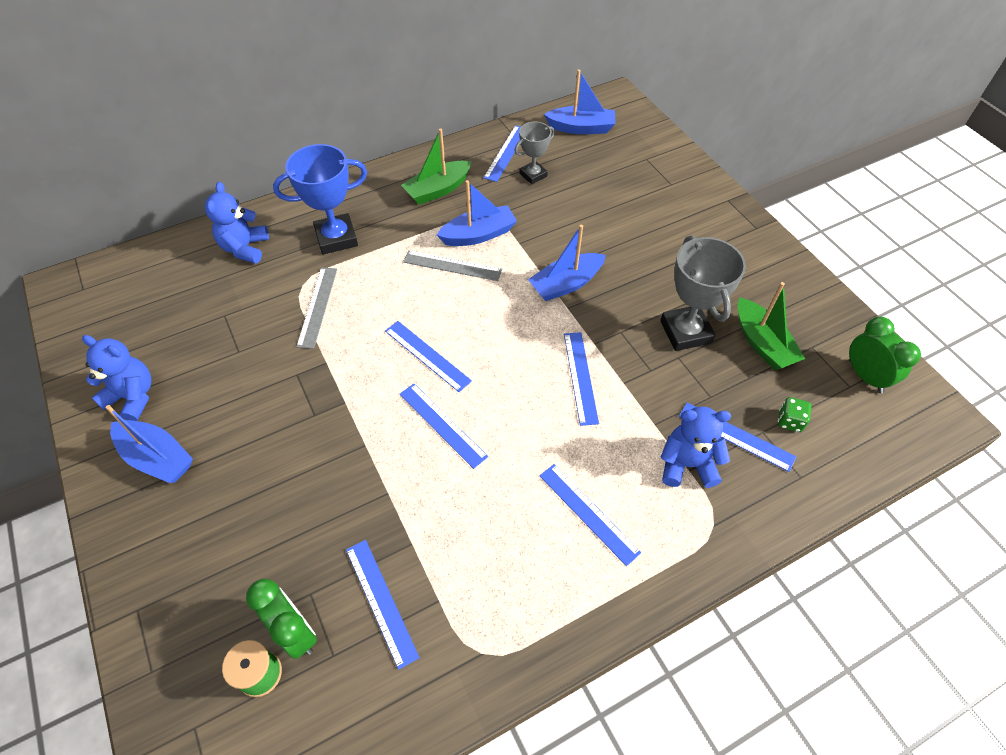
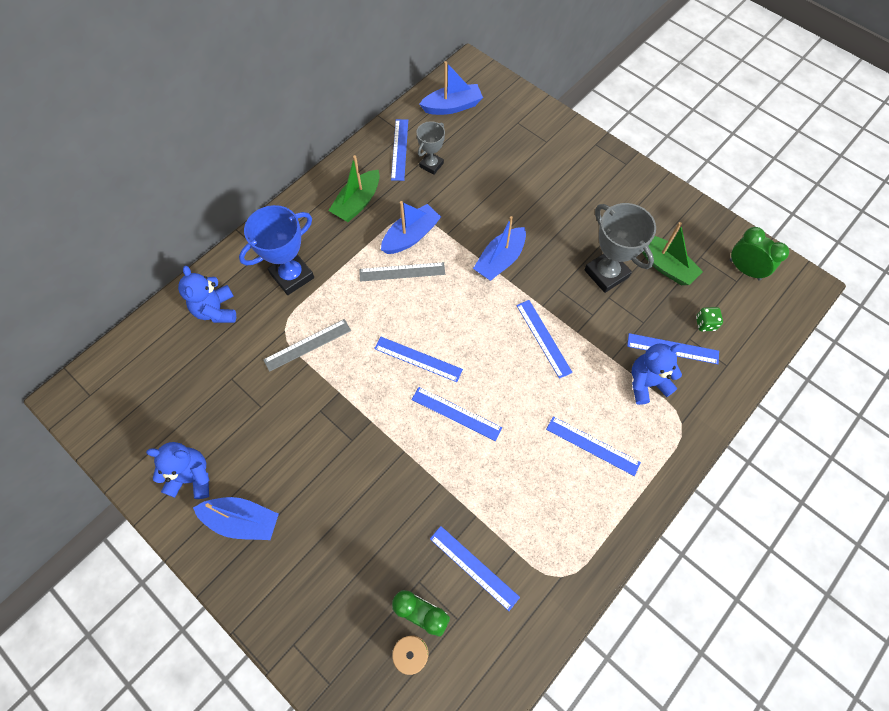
camera: 20 degrees left, 10 degrees up
(317, 306) = (307, 345): grey ruler -> grey ruler turned 75 degrees clockwise

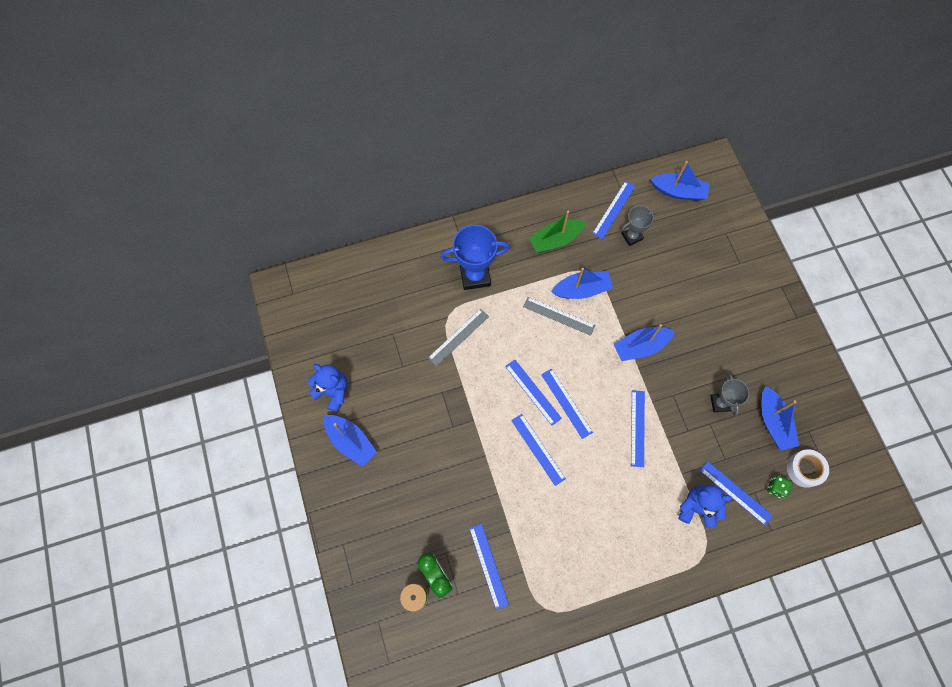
camera: 30 degrees right, 5 degrees up
(216, 310) = (407, 274): blue teddy bear -> none
(307, 345) = (458, 337): grey ruler -> grey ruler turned 45 degrees counterclockwise
(592, 445) = (625, 530): blue ruler -> blue ruler (566, 403)
(606, 273) = (720, 403): grey trophy -> grey trophy, size x0.60
(665, 265) = (773, 422): green boat -> blue boat
(719, 293) = (804, 469): none -> white tape
(744, 269) = (840, 462): green clock -> none

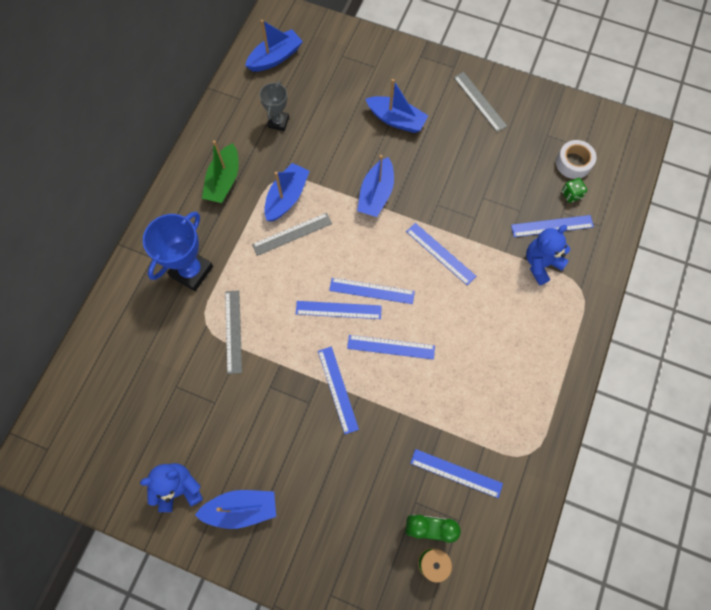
camera: 50 degrees left, 0 degrees up
(613, 209) = (242, 115): blue ruler -> blue ruler (337, 389)
(720, 403) = (473, 176): grey trophy -> none
(773, 422) = (520, 153): blue boat -> blue boat (396, 120)
(787, 359) = (479, 101): none -> grey ruler

